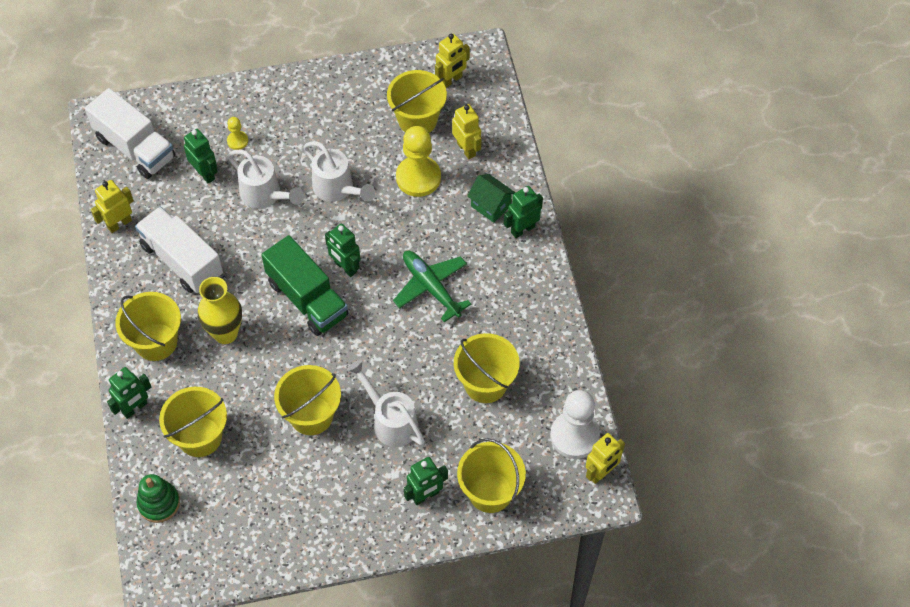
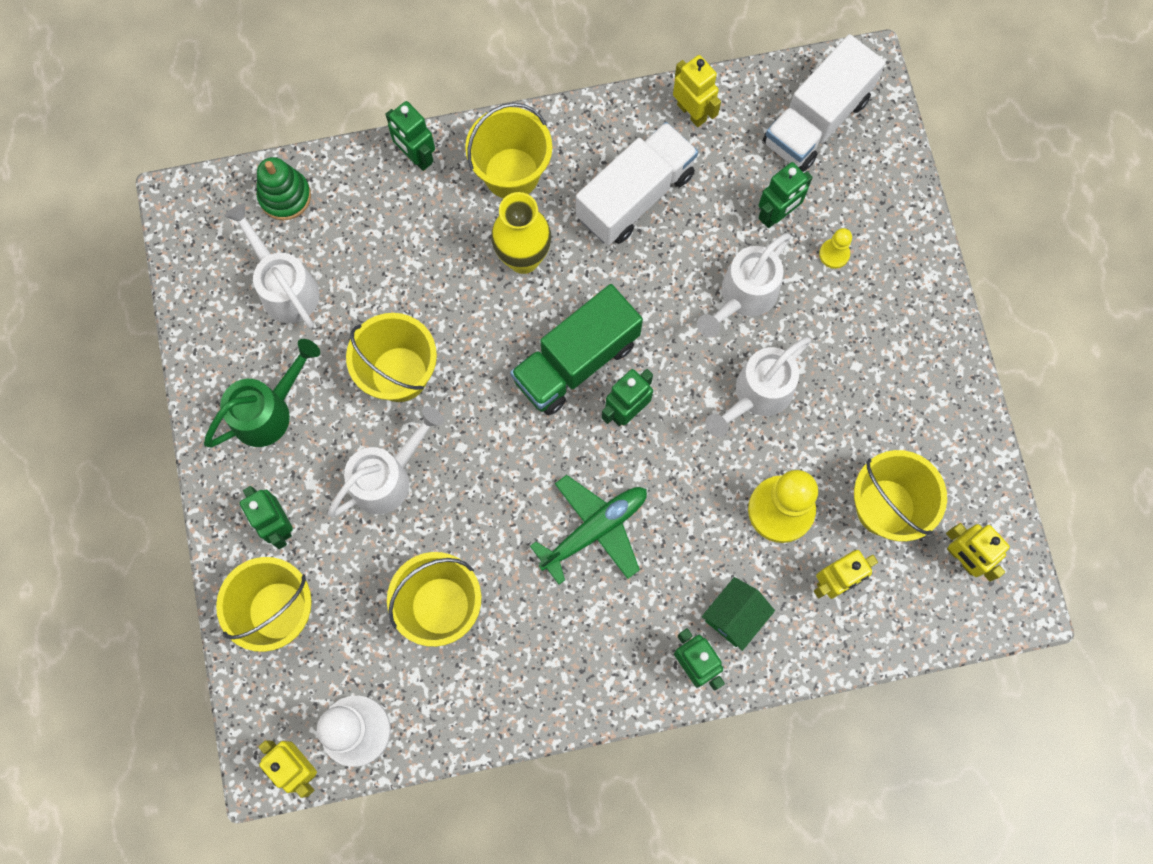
camera: 90 degrees right, 15 degrees up
(200, 437) = (373, 237): yellow bucket -> none
(236, 499) = (285, 287): none -> white watering can
(337, 507) = (268, 411): none -> green watering can

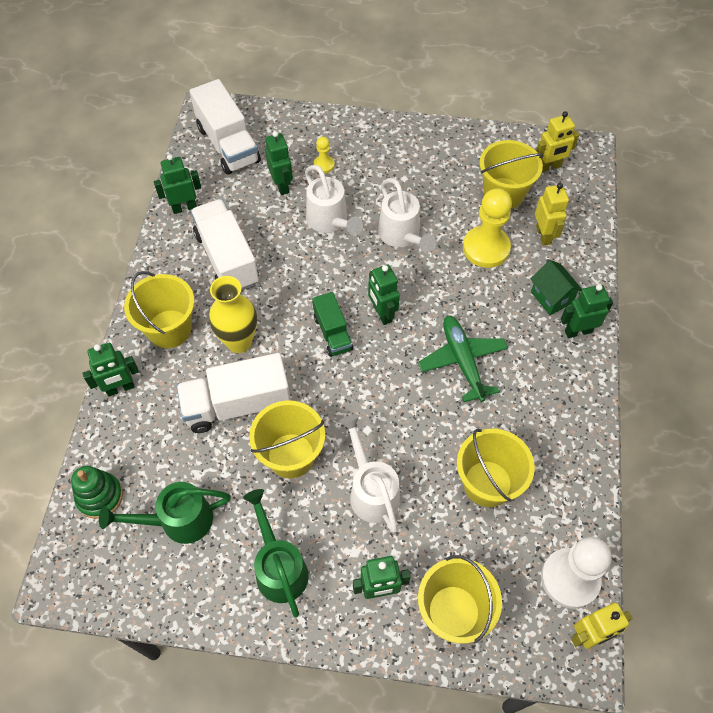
camera: 70 degrees left, 15 degrees down
(285, 287) = (179, 520): white watering can -> green watering can
(441, 291) = (237, 405): none -> white truck
(576, 361) = (332, 333): green truck -> green truck, size x0.58
(692, 112) = (184, 207): yellow robot -> green robot

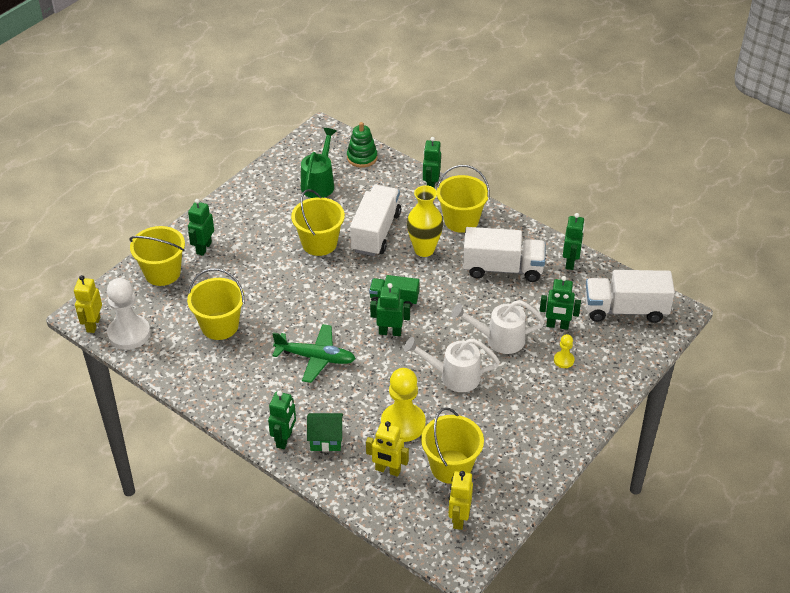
camera: 120 degrees right, 15 degrees down
(279, 568) = (254, 213): green watering can -> none
(371, 491) = (264, 269): white watering can -> none

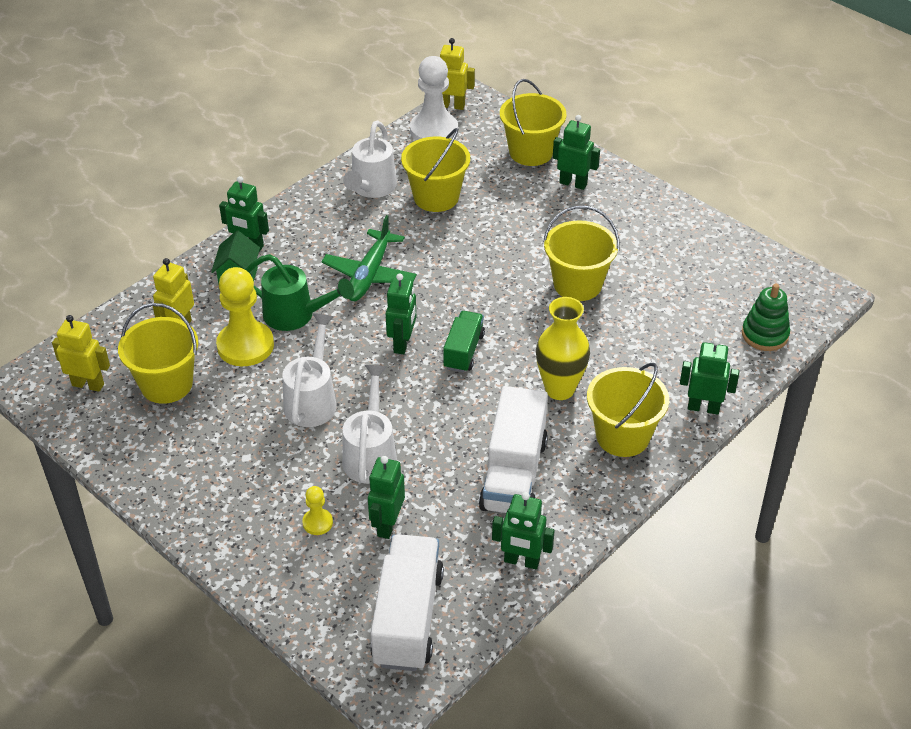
camera: 95 degrees right, 0 degrees up
(207, 367) = (371, 188): none -> white watering can
(319, 183) = (703, 288): green watering can -> green watering can (295, 315)
(375, 232) = (598, 340): white truck -> none

